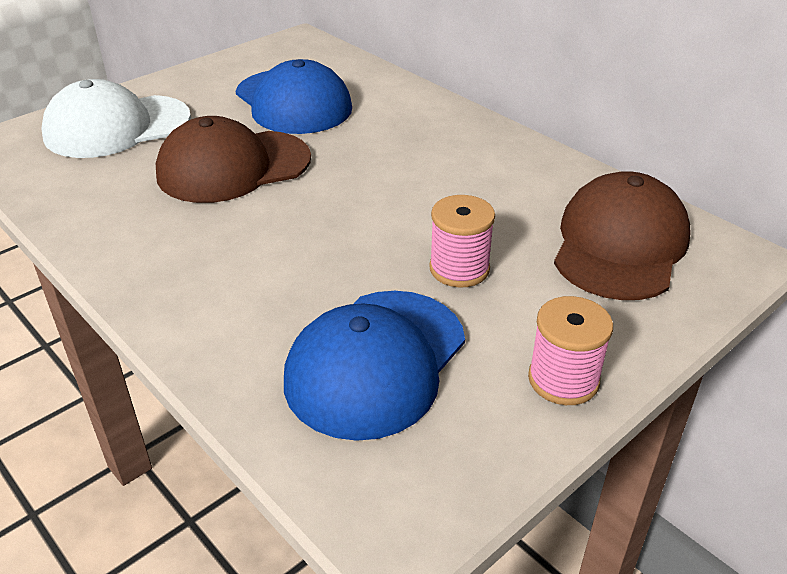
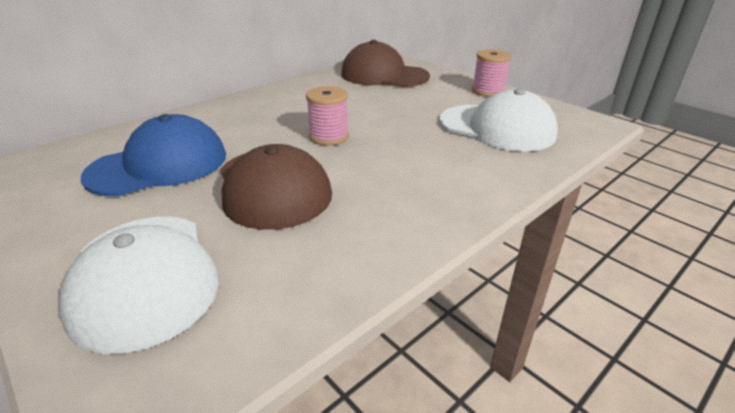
camera: 90 degrees left, 5 degrees down
(376, 362) = (497, 128): blue cap -> white cap
(459, 269) = (410, 108): pink spool -> pink spool (329, 137)

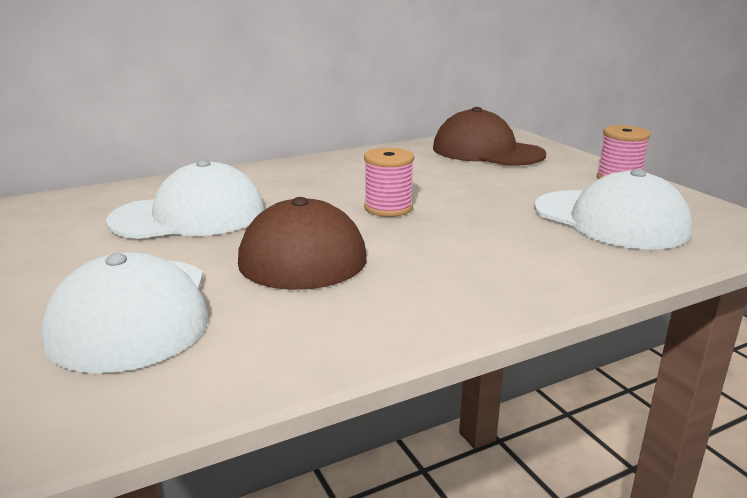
camera: 15 degrees right, 10 degrees down
(159, 165) = (189, 216): blue cap -> white cap

